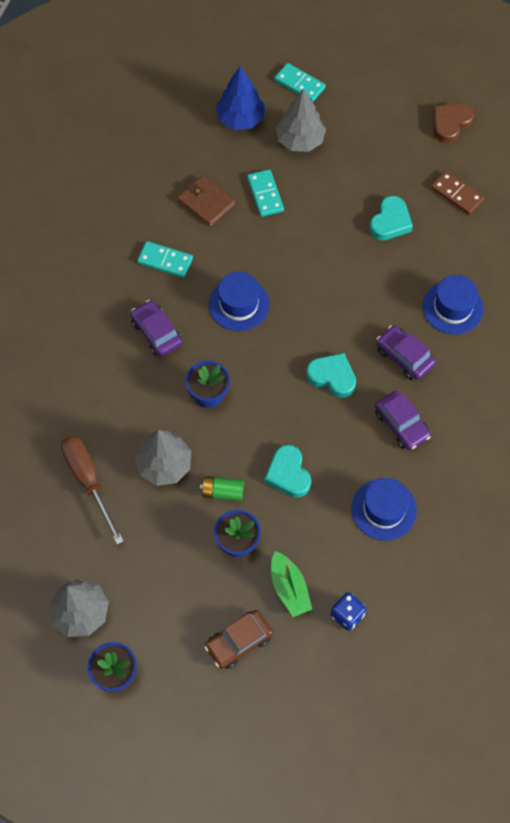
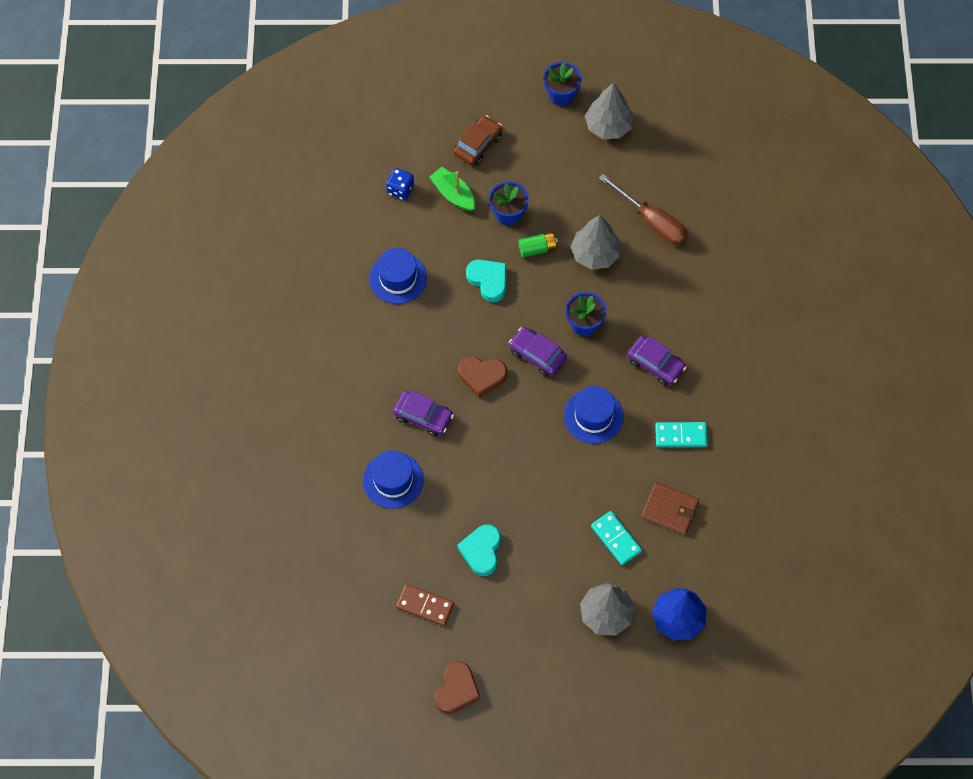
camera: 160 degrees right, 0 degrees up
(299, 84) = (634, 684): turquoise domino -> none
(332, 377) = (482, 376): turquoise heart -> brown heart
(401, 424) = (406, 354): purple car -> purple car (537, 355)

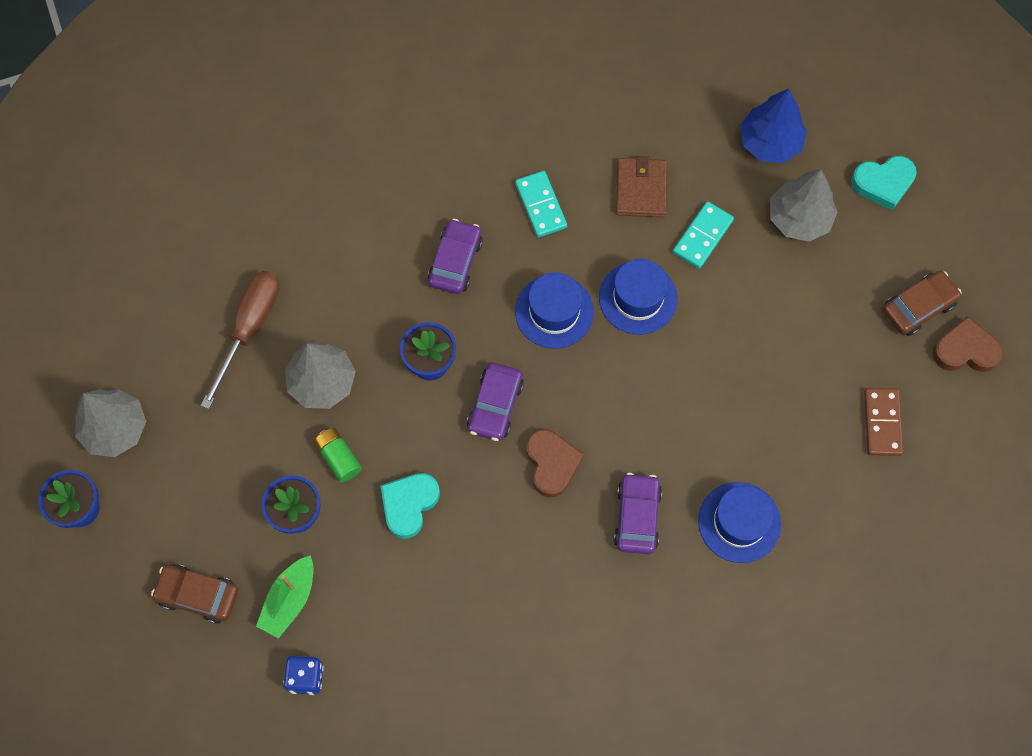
camera: 110 degrees left, 5 degrees up
(398, 278) = (447, 627): blue hat -> blue hat (638, 298)
(481, 551) = (784, 382): turquoise heart -> turquoise heart (883, 183)
(503, 671) = (918, 307): none -> brown car

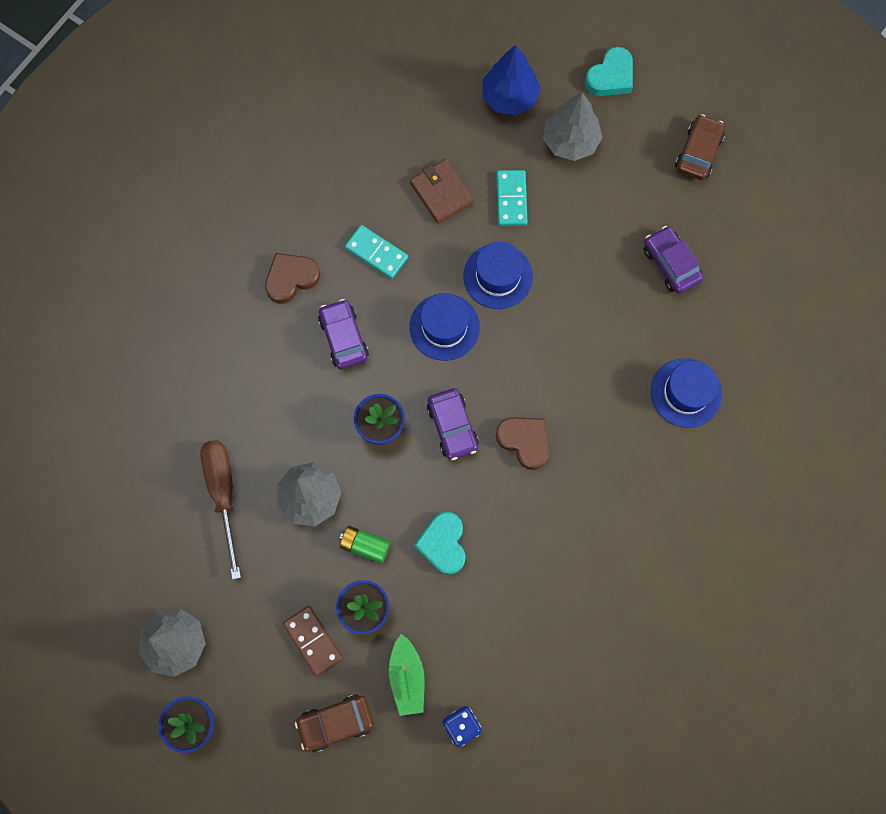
camera: 35 degrees left, 5 degrees up
(637, 517) = (612, 438): purple car -> purple car (670, 264)
(882, 423) = (732, 253): brown domino -> brown domino (313, 641)
(965, 350) = (751, 163): brown heart -> brown heart (291, 279)

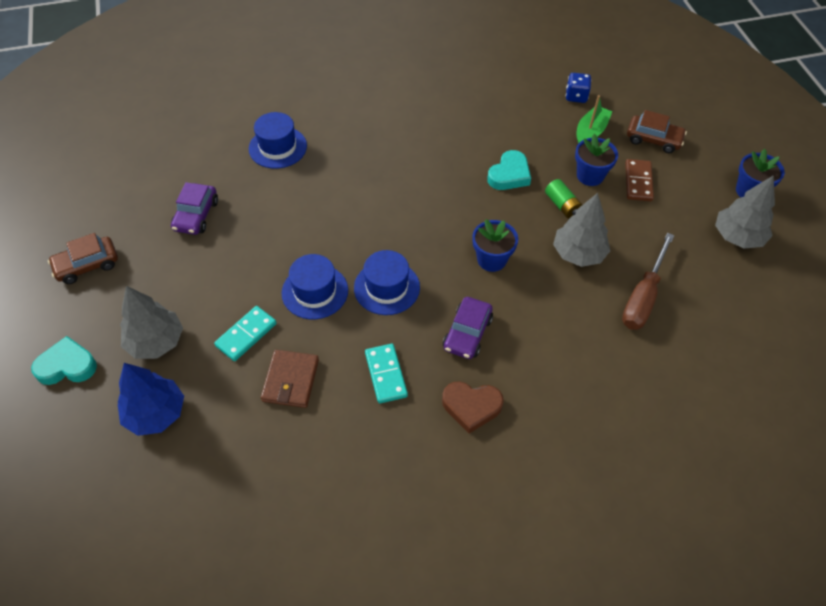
camera: 140 degrees left, 20 degrees down
(452, 426) = (442, 227): purple car -> none
(524, 441) = (403, 189): brown heart -> none

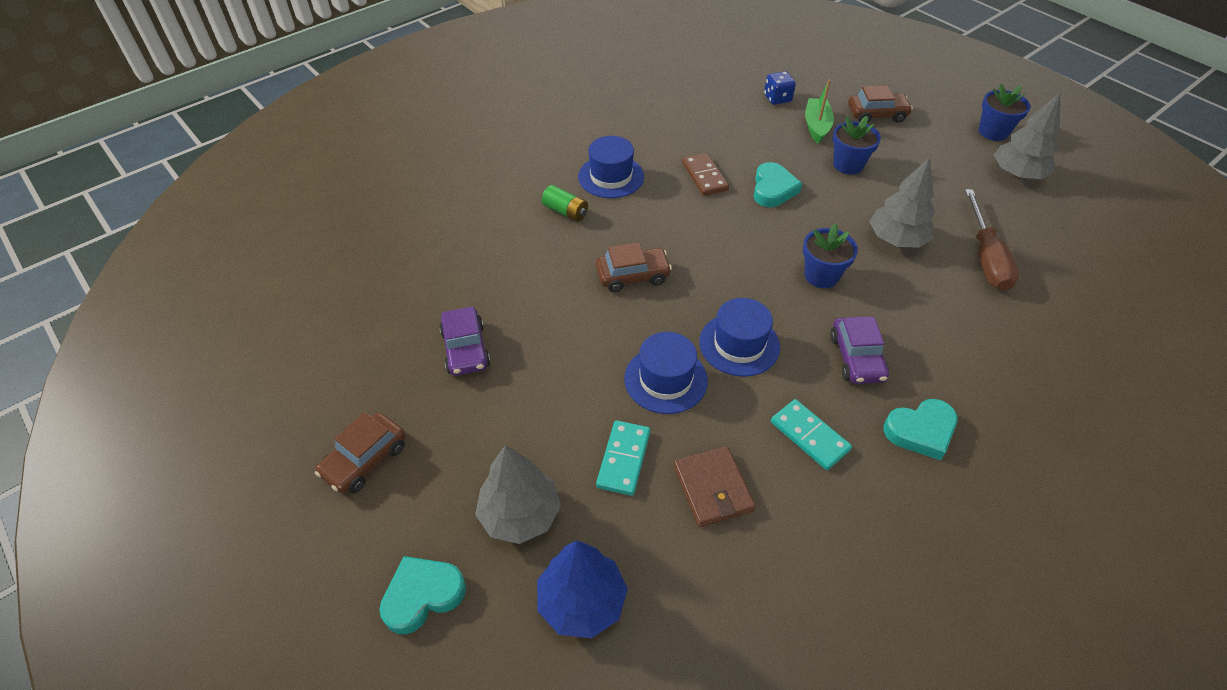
camera: 25 degrees left, 5 degrees down
(278, 147) = (509, 243): blue hat -> blue hat (611, 177)
(348, 205) = (632, 276): none -> brown car
(471, 407) = (920, 431): brown heart -> turquoise heart
(562, 205) = (845, 200): green battery -> green battery (565, 211)
(638, 182) = (894, 156): brown domino -> brown domino (704, 176)

